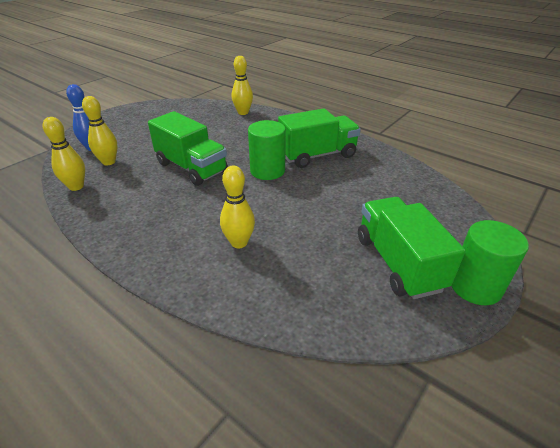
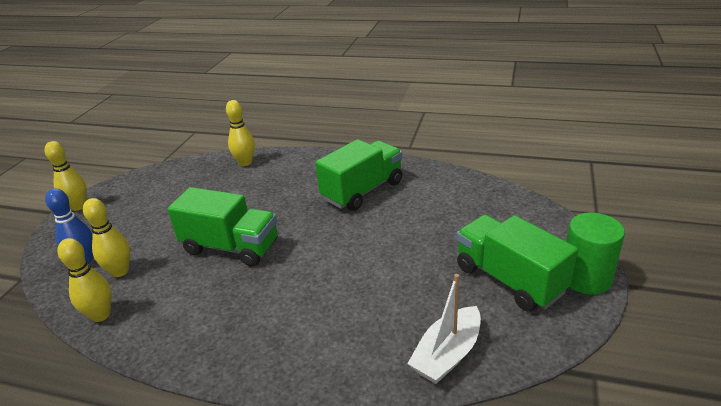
camera: 20 degrees left, 5 degrees down
(239, 242) = (344, 314): yellow bowling pin -> yellow bowling pin (78, 206)
(267, 171) = (321, 224): green cylinder -> none
(300, 305) = (447, 354): none -> white boat

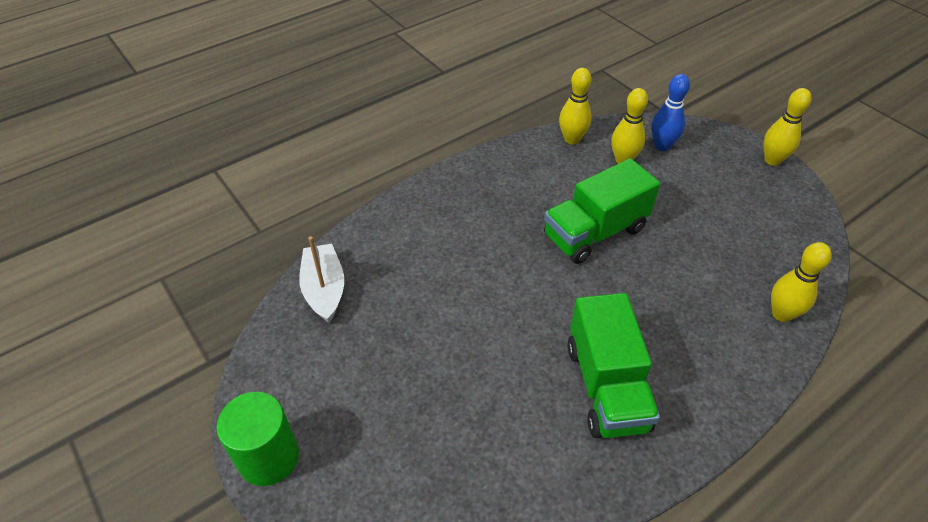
camera: 125 degrees right, 15 degrees up
(509, 279) = (337, 394): green truck -> none

